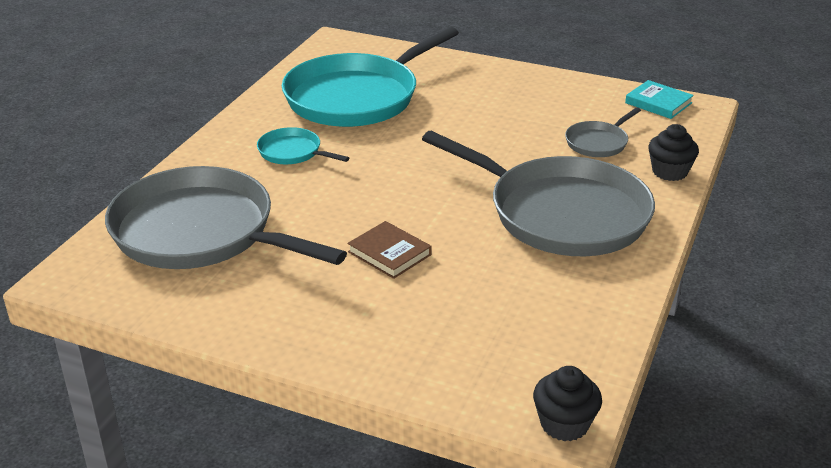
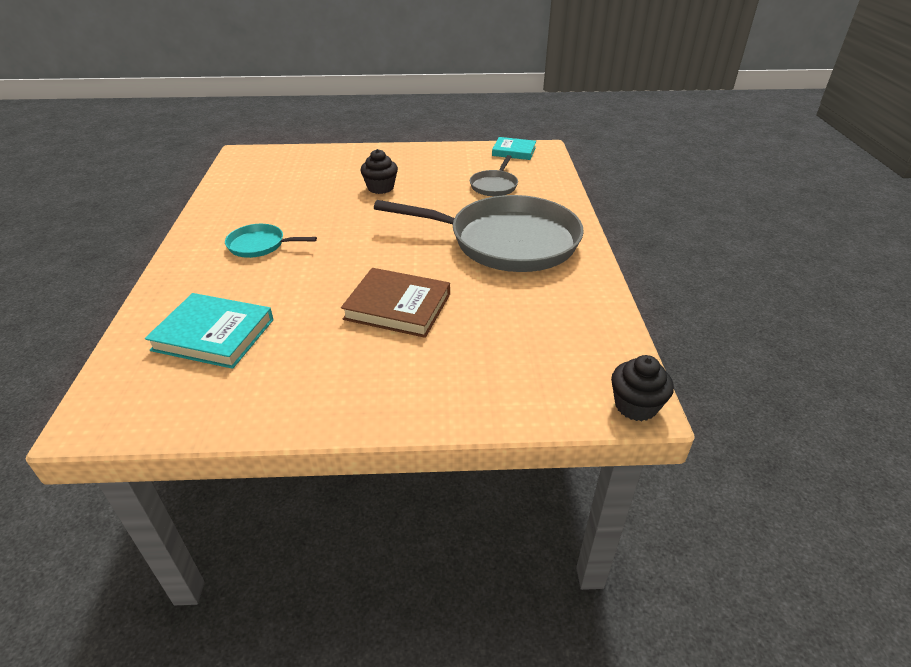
camera: 25 degrees left, 5 degrees up
(200, 232) = (214, 334): grey pan -> turquoise book
(356, 97) = (287, 191): turquoise pan -> none
(389, 253) = (398, 306): brown book -> brown book, size x1.51
(669, 172) = (557, 194): black cupcake -> black cupcake (380, 188)

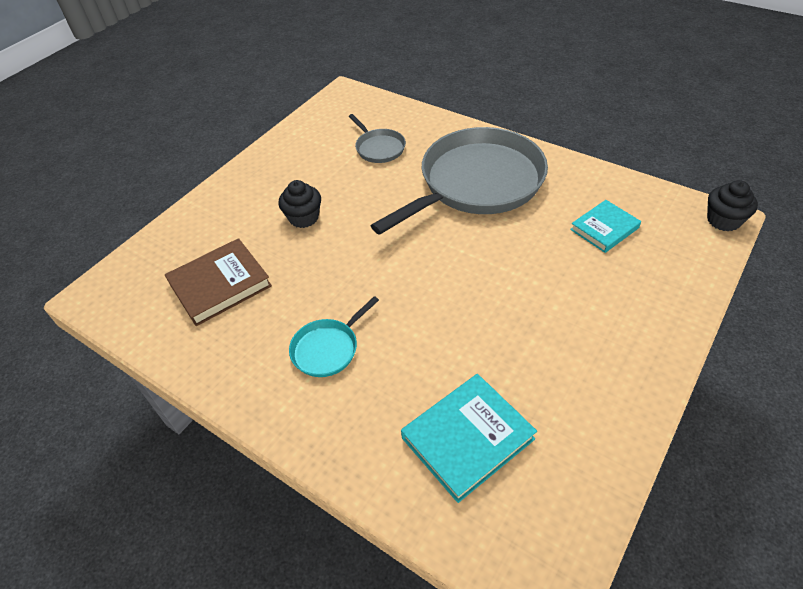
camera: 50 degrees left, 10 degrees up
(398, 306) = (520, 289): brown book -> brown book (220, 284)
(514, 151) = (330, 109): turquoise book -> turquoise book (604, 229)

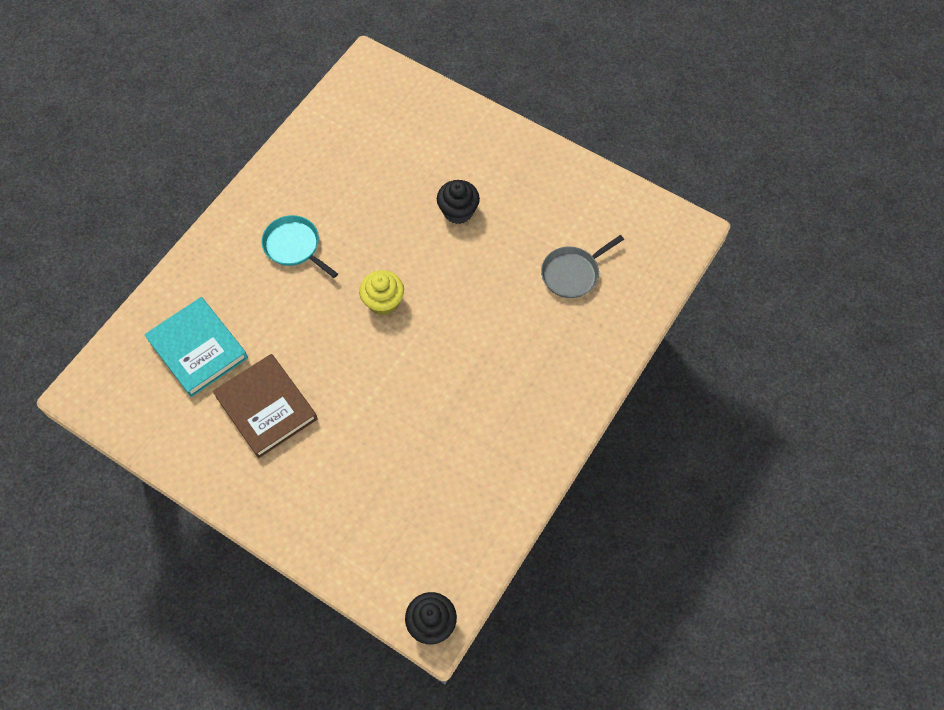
camera: 85 degrees right, 15 degrees up
(220, 284) = (373, 156): brown book -> brown book (266, 407)
(403, 267) = (383, 302): none -> yellow cupcake
(477, 183) = (506, 372): grey pan -> none
(604, 229) = (425, 493): turquoise book -> none

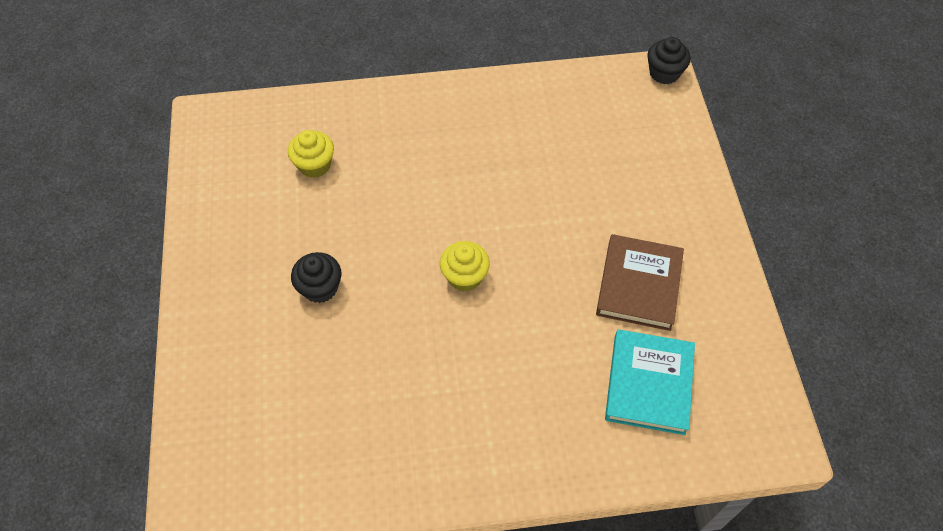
camera: 130 degrees left, 5 degrees down
(294, 246) = (477, 394): turquoise pan -> none
(572, 273) = (314, 165): grey pan -> yellow cupcake

